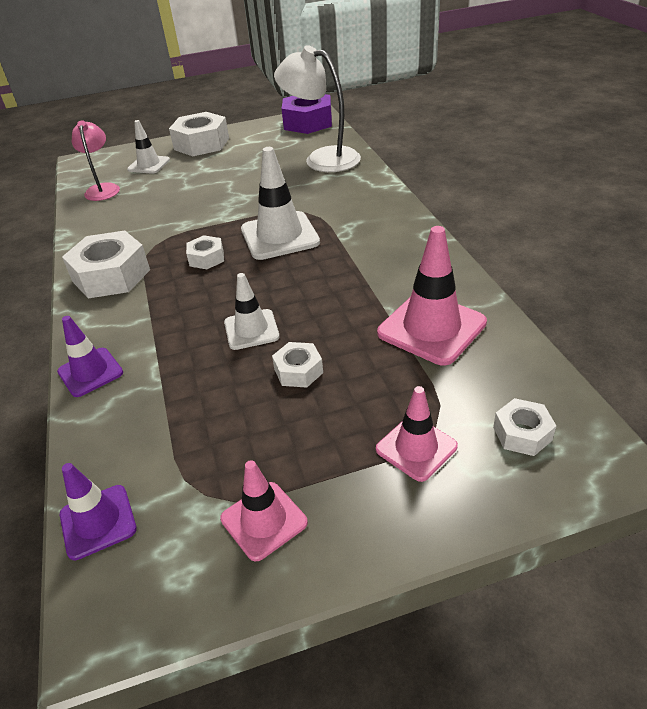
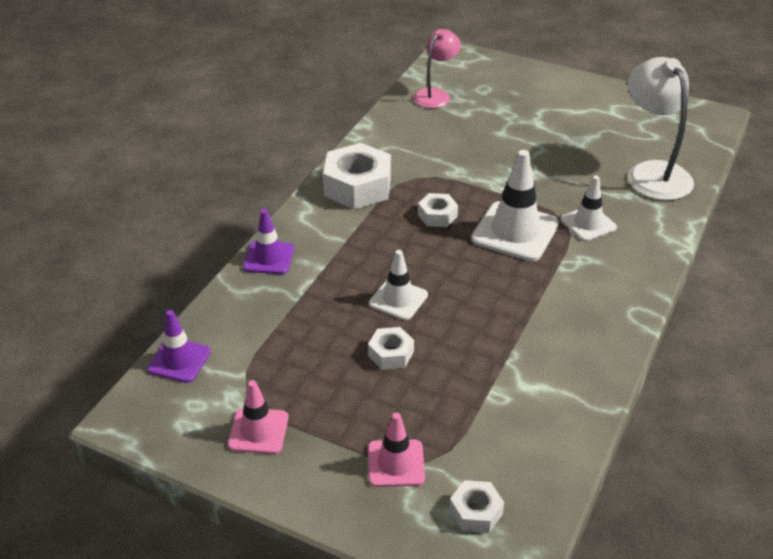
camera: 40 degrees right, 0 degrees up
(149, 165) = (497, 89): white traffic cone -> white traffic cone (588, 224)
(201, 144) = (567, 90): white nut -> none
(308, 122) = (695, 121): purple nut -> none
(431, 328) = (523, 393): pink traffic cone -> none

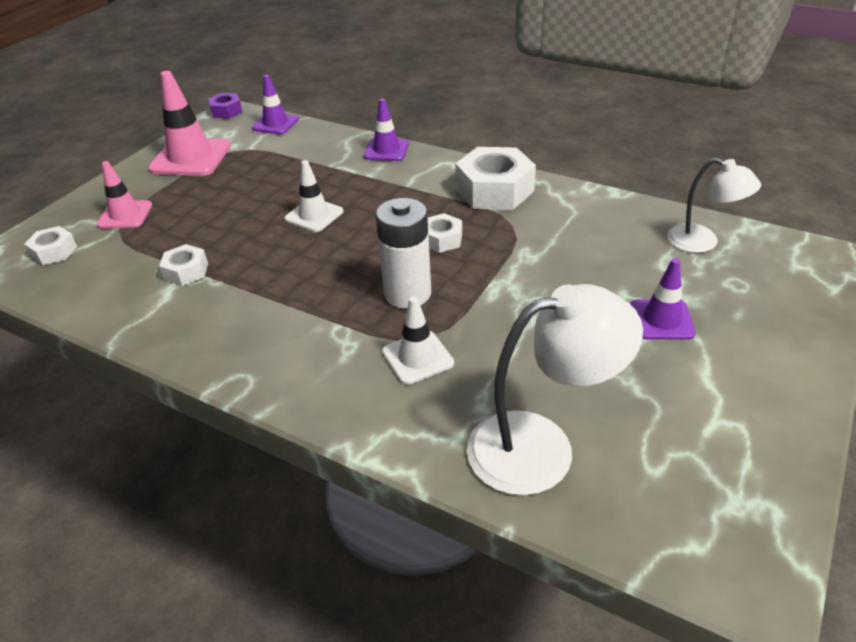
camera: 95 degrees right, 0 degrees up
(123, 421) = (226, 111): none -> purple nut
(258, 431) = (191, 157): pink traffic cone -> pink traffic cone, size x1.65
(390, 354) = (245, 212): white nut -> white nut (186, 271)
(436, 95) = (703, 242): pink lamp -> white lamp
(515, 232) = (407, 294): white traffic cone -> white battery
(526, 120) = (661, 320): none -> purple traffic cone

